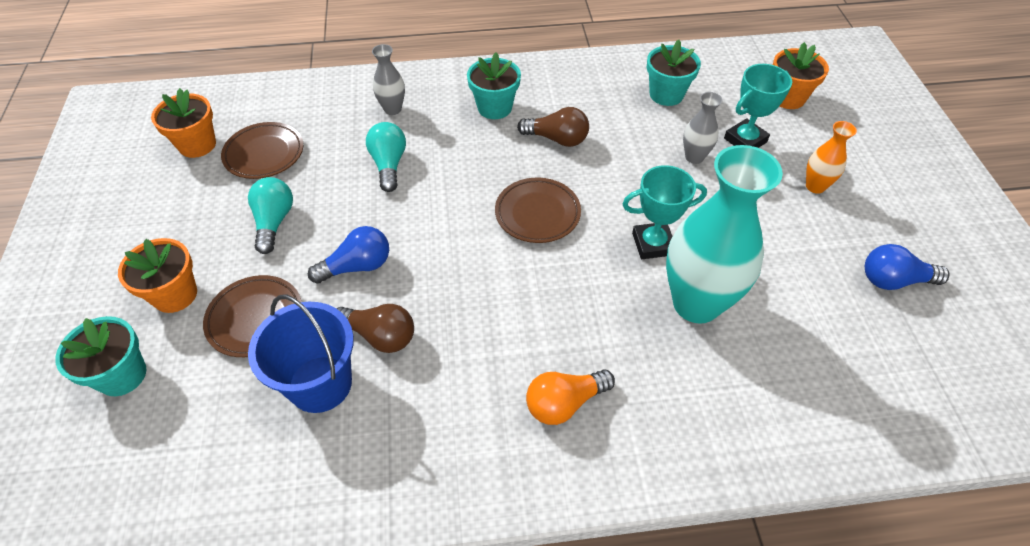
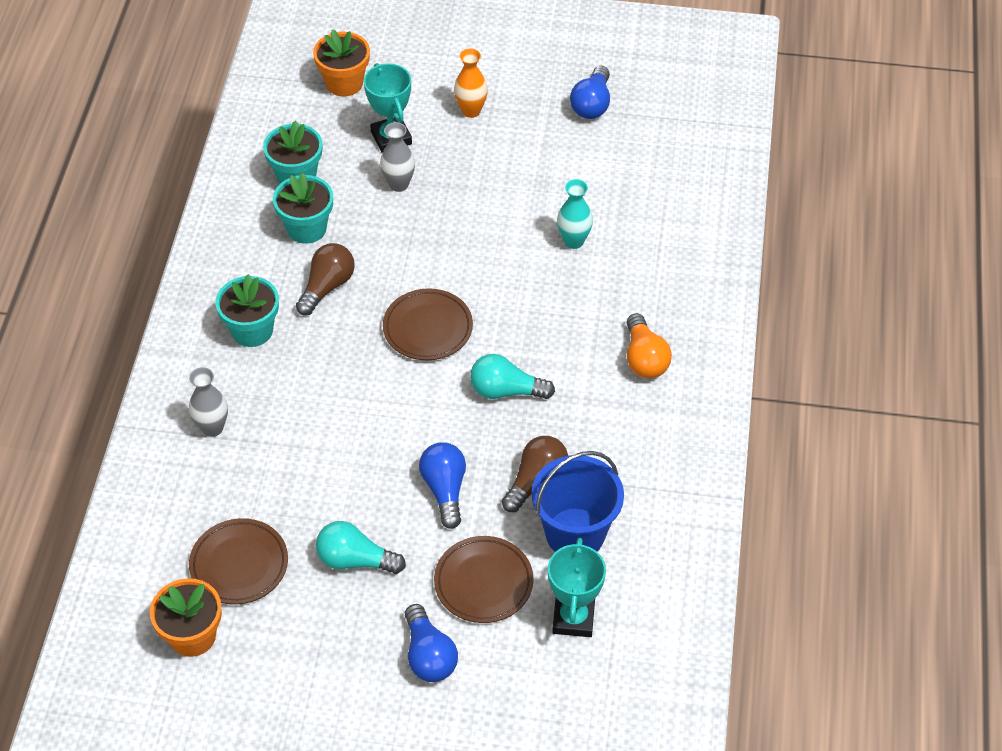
camera: 75 degrees left, 0 degrees up
(122, 375) = (517, 700): turquoise flower pot -> turquoise flower pot (307, 228)
(175, 295) = (429, 655): orange flower pot -> blue light bulb
(389, 165) = (306, 444): turquoise light bulb -> turquoise light bulb (506, 391)
(653, 244) = (497, 250): turquoise trophy -> turquoise trophy (573, 618)
(696, 303) = (573, 241): turquoise vase -> turquoise vase, size x0.46

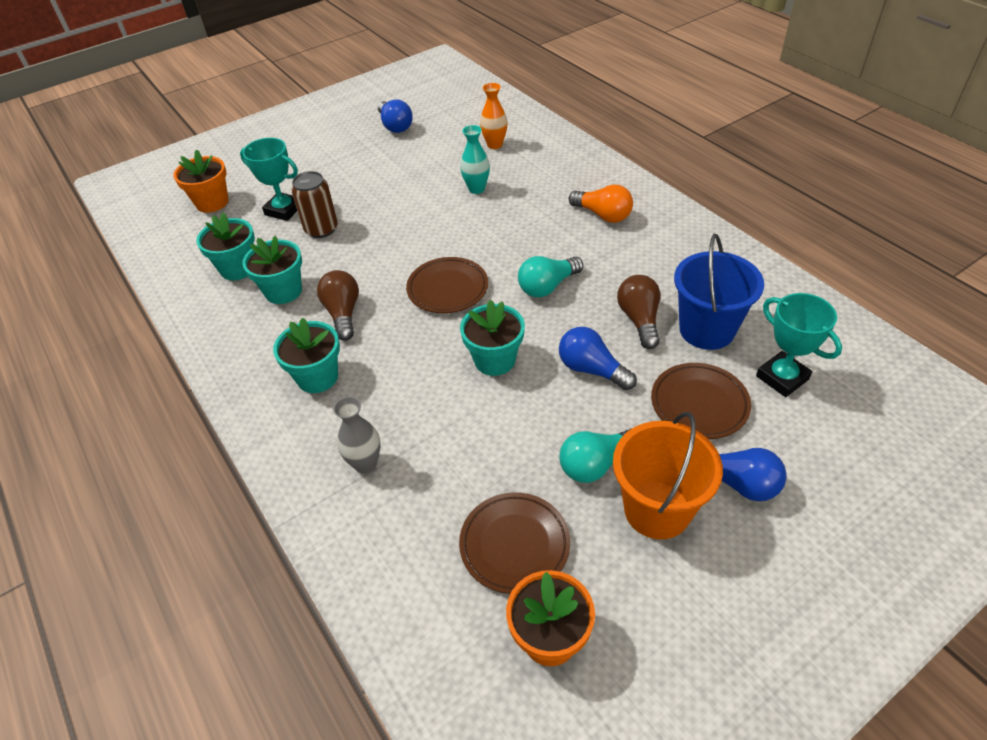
camera: 40 degrees left, 5 degrees down
(353, 624) = (657, 509): none -> orange bucket
(387, 421) = (494, 360): none -> turquoise flower pot
(399, 184) = (321, 229): grey vase -> brown can
(471, 111) = (322, 168): orange vase -> orange vase (494, 145)

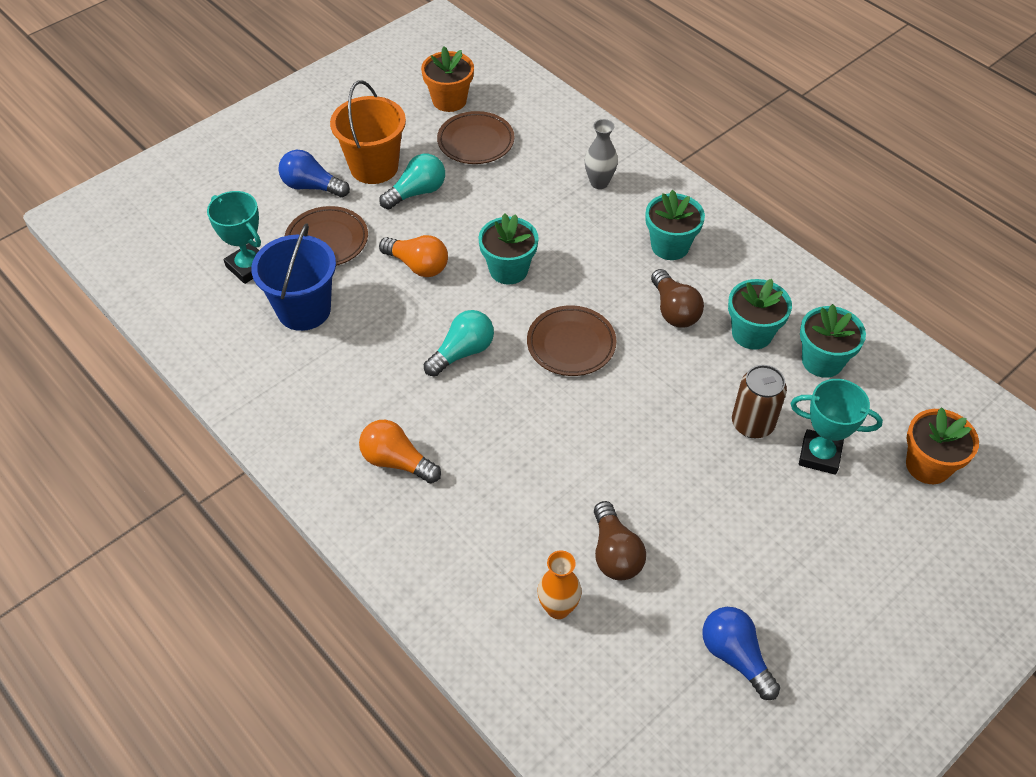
camera: 170 degrees right, 5 degrees up
(476, 189) = (568, 505): turquoise vase -> none
(592, 370) = (417, 265): blue light bulb -> orange light bulb
(639, 320) = (368, 317): brown light bulb -> brown light bulb (614, 553)

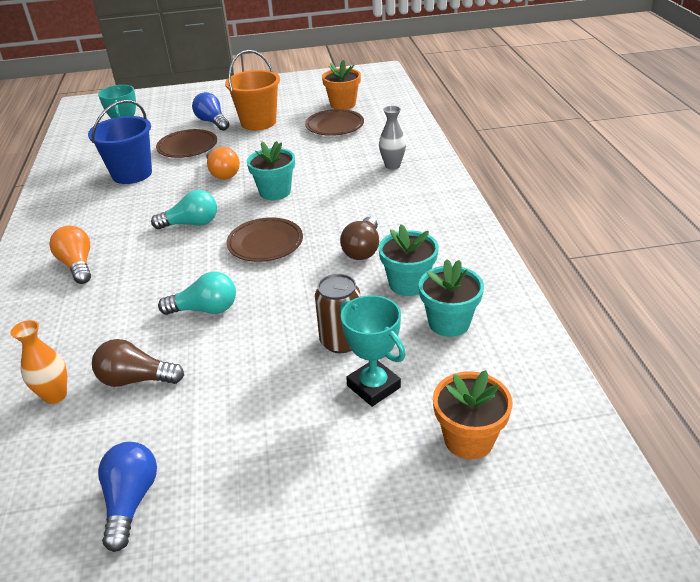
camera: 35 degrees right, 15 degrees down
(417, 192) = (268, 140): turquoise light bulb -> turquoise light bulb (205, 309)
(614, 553) = (136, 379): brown light bulb -> brown light bulb turned 75 degrees clockwise
(670, 246) = (403, 213): turquoise flower pot -> none

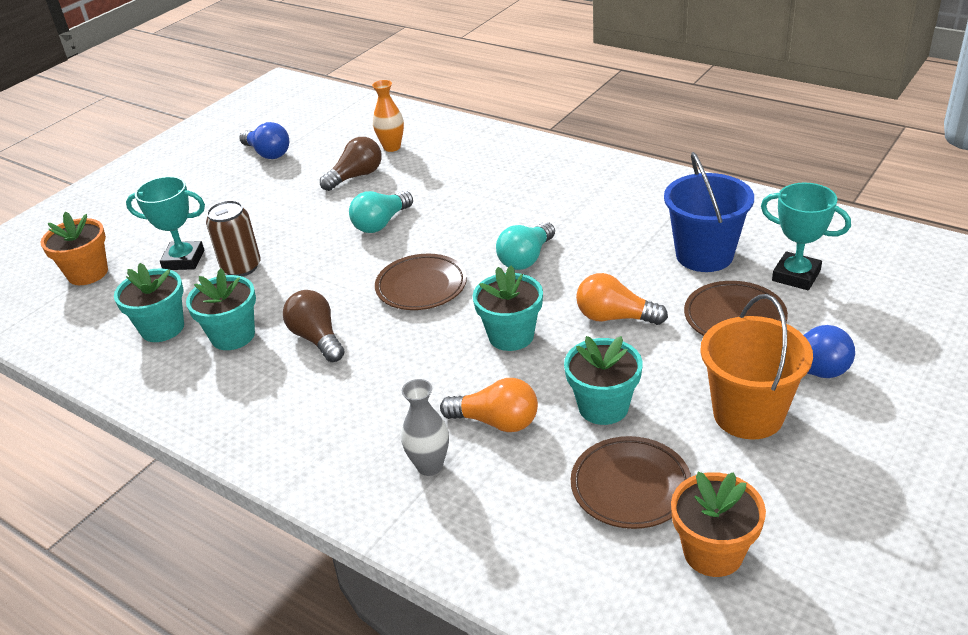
camera: 135 degrees right, 0 degrees up
(78, 265) = (544, 184): orange light bulb -> orange light bulb (496, 422)
(296, 148) = (603, 407): none -> turquoise flower pot

